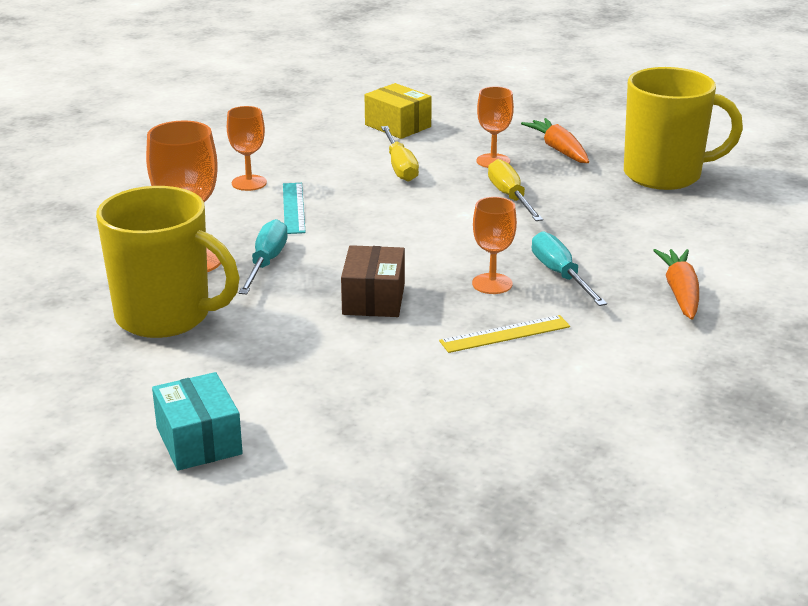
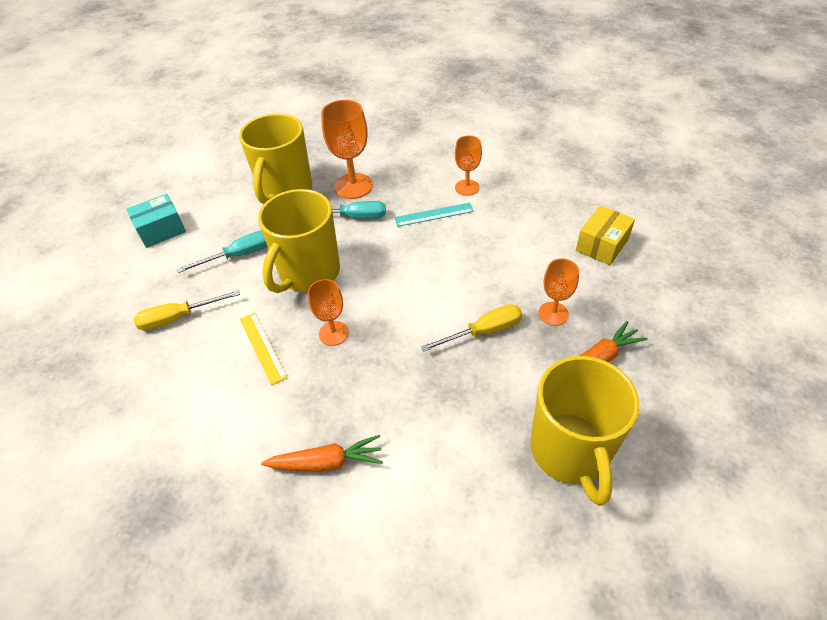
camera: 85 degrees right, 20 degrees up
(374, 299) = (308, 273): brown box -> yellow mug
(400, 166) = (520, 257): yellow screwdriver -> yellow screwdriver (178, 318)
(560, 275) = (351, 374): turquoise screwdriver -> turquoise screwdriver (239, 255)

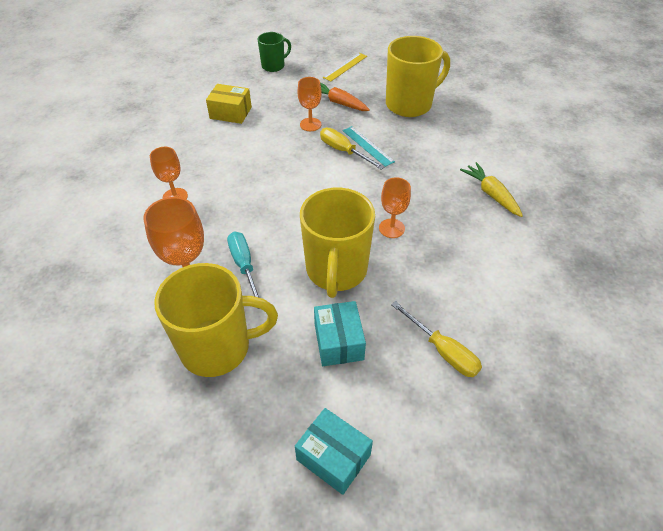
camera: 115 degrees left, 0 degrees up
(239, 255) = (338, 342): turquoise screwdriver -> turquoise box
(262, 347) = (432, 268): yellow ruler -> yellow ruler (345, 67)
(308, 273) = (336, 271): yellow mug -> yellow mug turned 90 degrees clockwise
(327, 462) = (491, 194): orange carrot -> yellow carrot
(434, 214) = (222, 209): turquoise ruler -> turquoise ruler (368, 146)
(718, 309) = (274, 66): none -> green mug

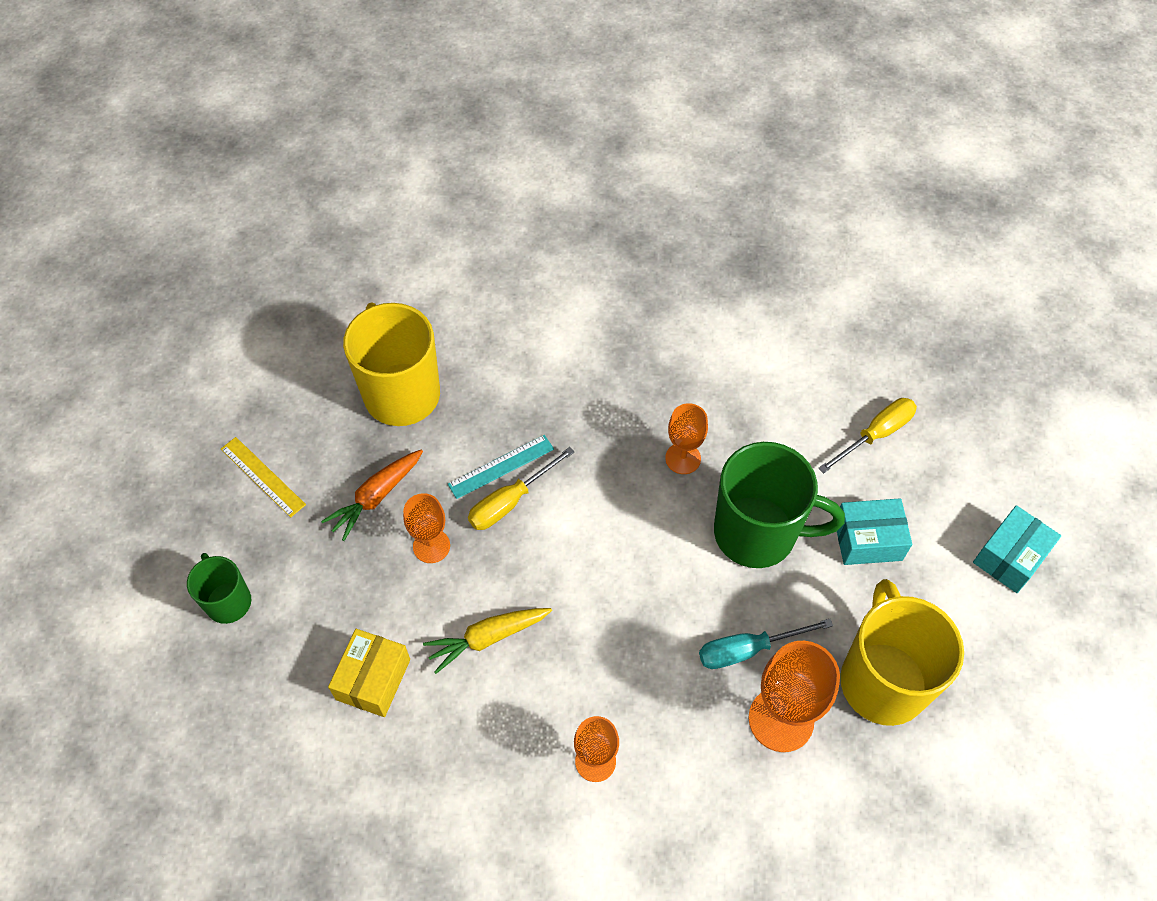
camera: 85 degrees left, 10 degrees up
(336, 271) = (757, 533): yellow mug -> green mug
(491, 194) = (625, 331): yellow carrot -> yellow carrot (487, 638)

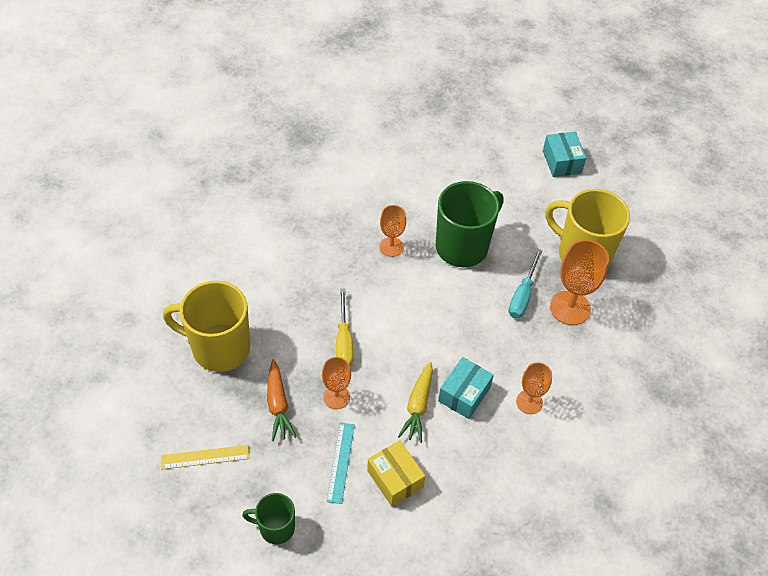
camera: 55 degrees left, 5 degrees down
(501, 466) = (317, 330): turquoise ruler -> turquoise ruler (340, 462)
(868, 540) = (506, 206): turquoise box -> turquoise box (464, 394)
(875, 434) = (452, 161): yellow screwdriver -> none

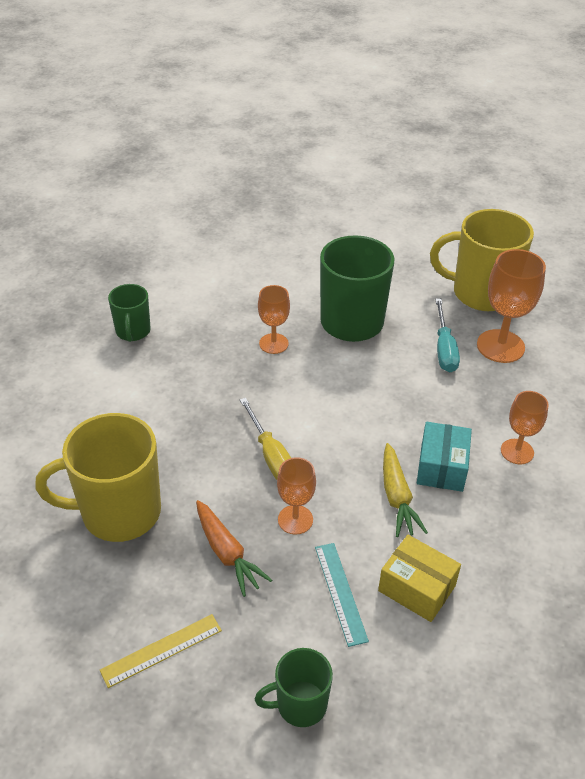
camera: 20 degrees left, 10 degrees down
(291, 202) = (133, 332): none -> green mug
(562, 162) = (408, 219): turquoise box -> none

